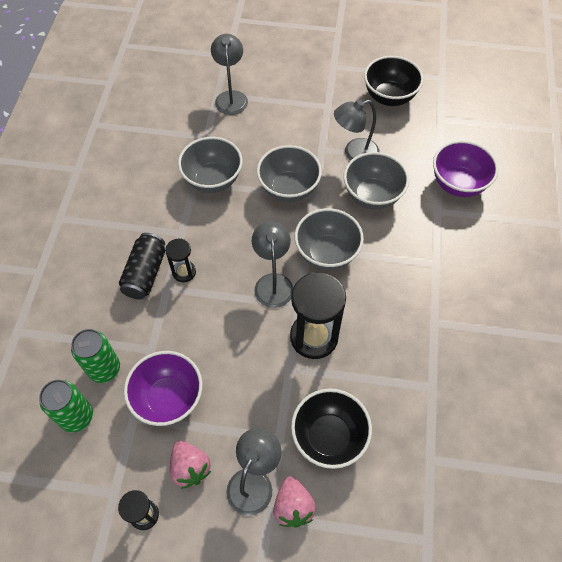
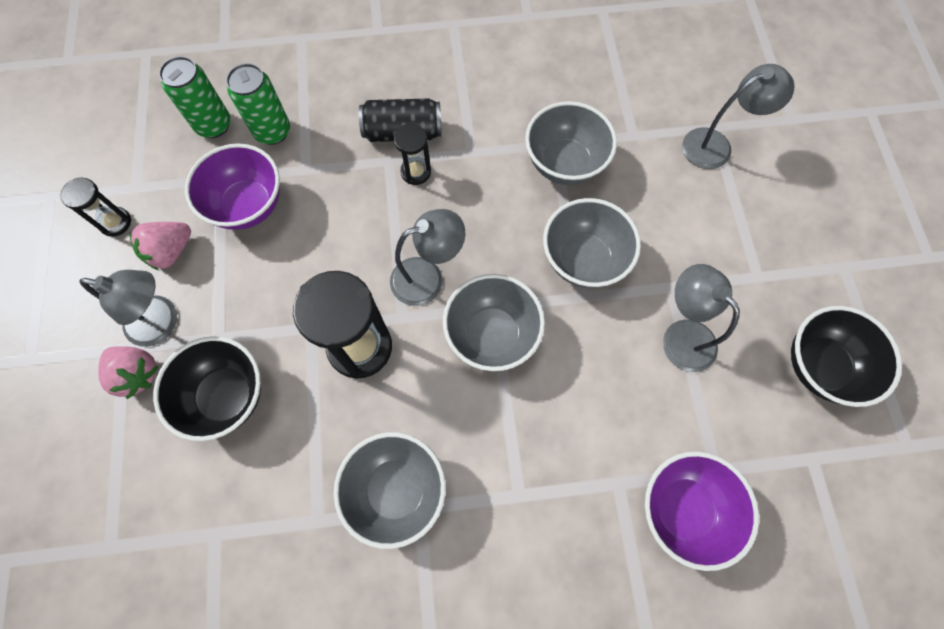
camera: 75 degrees right, 10 degrees up
(293, 506) = (137, 374): pink strawberry -> pink strawberry turned 120 degrees counterclockwise
(372, 196) = (611, 377): grey bowl -> grey bowl (396, 490)

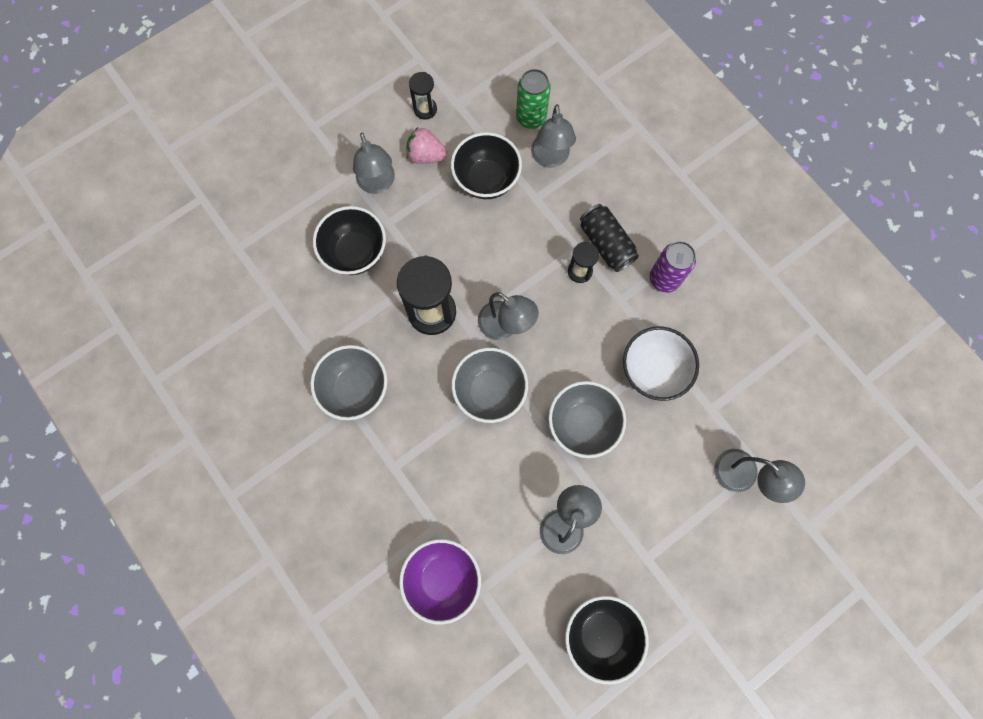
camera: 60 degrees right, 5 degrees up
(137, 374) = (339, 192): pink strawberry -> none
(248, 205) = (486, 180): purple bowl -> black bowl
(273, 132) = (550, 158): green can -> grey lamp
(475, 102) = (664, 279): none -> purple can
(564, 164) = (653, 371): grey bowl -> white bowl

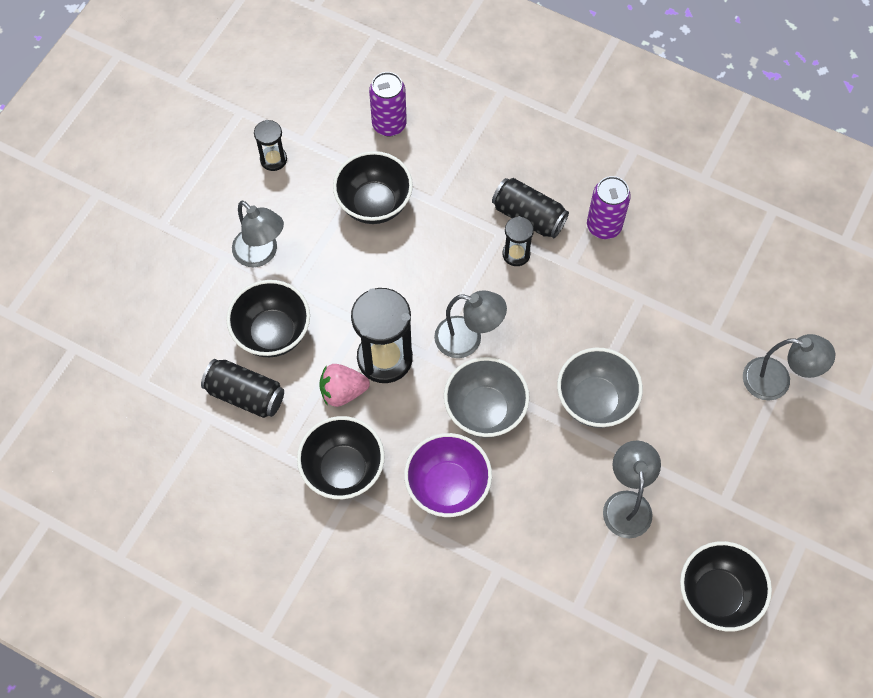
camera: 25 degrees left, 10 degrees down
(310, 294) = (245, 395): none -> black can
(355, 389) = (343, 470): grey bowl -> black bowl
(426, 155) = (298, 205): pink strawberry -> pink strawberry (343, 392)
(442, 578) = (531, 617): purple bowl -> purple bowl (447, 487)
(531, 118) = (389, 125): green can -> purple can
(550, 158) = (429, 156): grey lamp -> none
(653, 371) = (638, 319): white bowl -> none

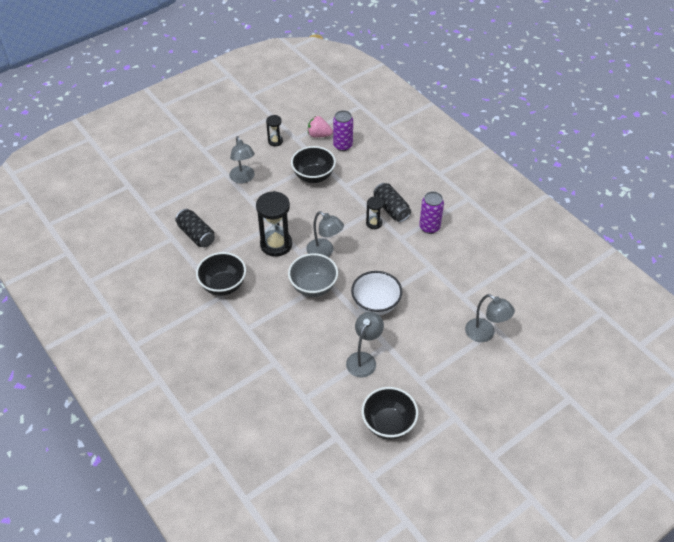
camera: 25 degrees right, 15 degrees down
(272, 333) = (227, 213): black bowl -> none
(343, 392) = (245, 251): pink strawberry -> pink strawberry (319, 135)
(447, 487) = (272, 314): purple bowl -> none
(595, 401) = (375, 305): grey bowl -> white bowl

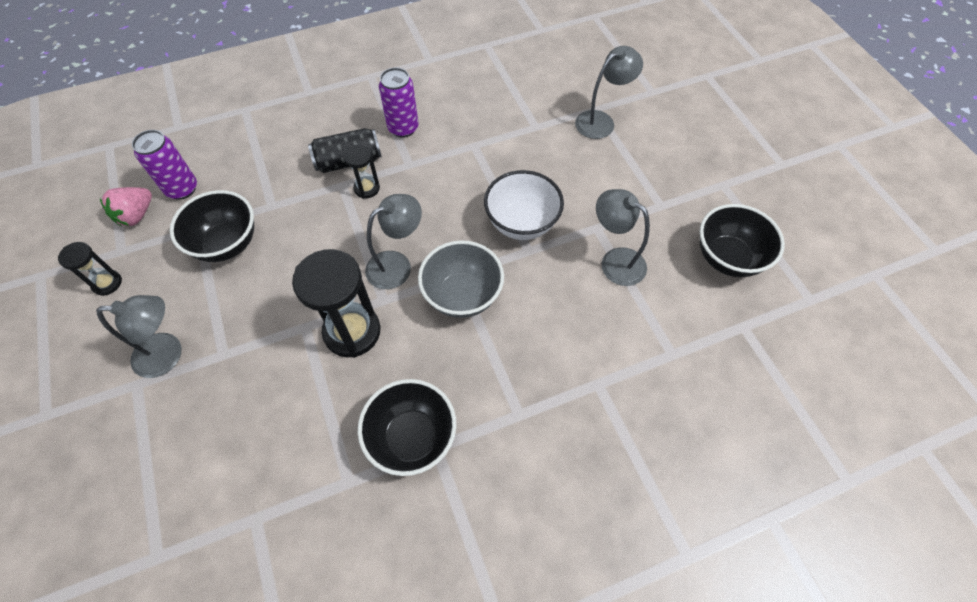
camera: 75 degrees left, 10 degrees up
(196, 235) = (268, 467): black can -> none

